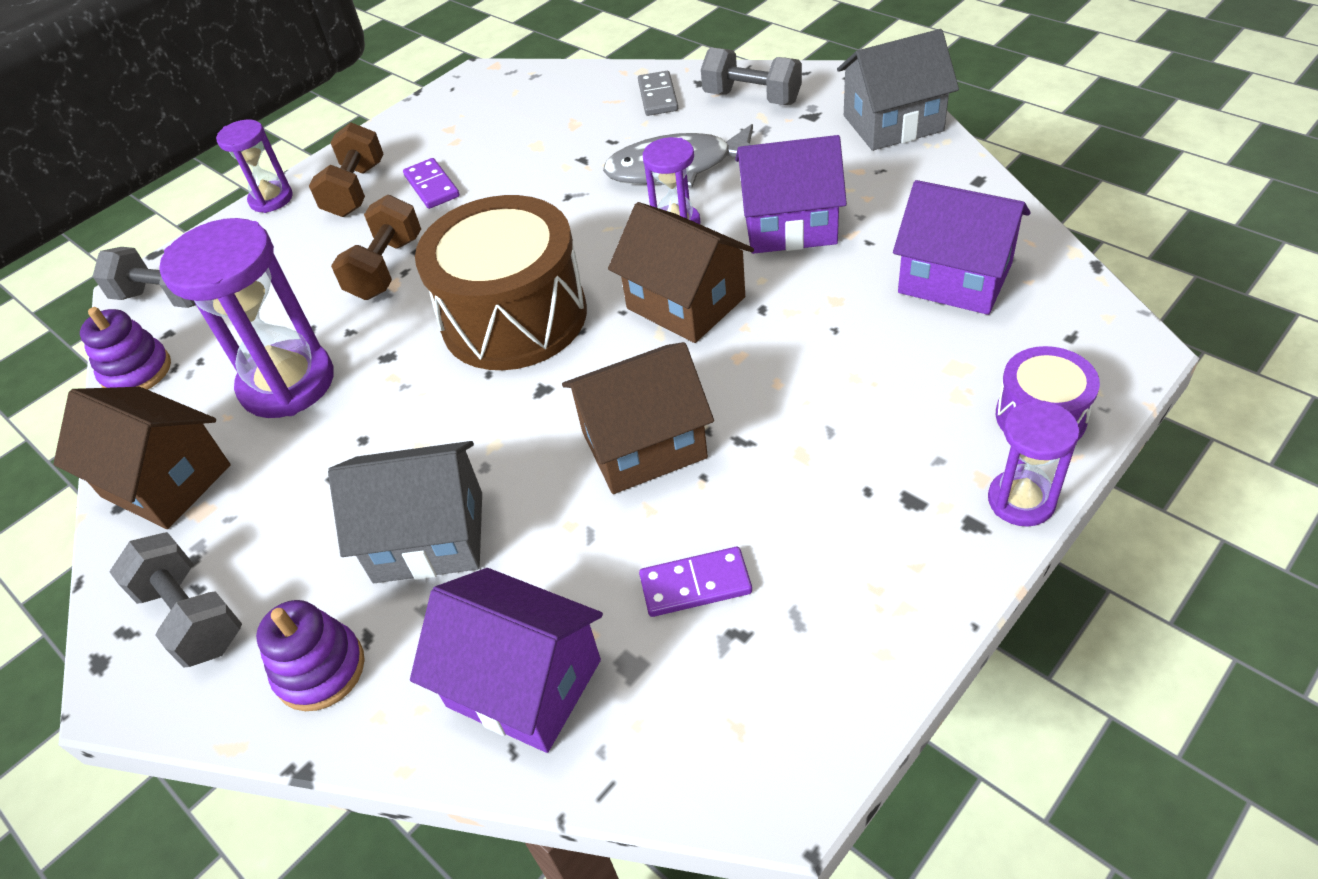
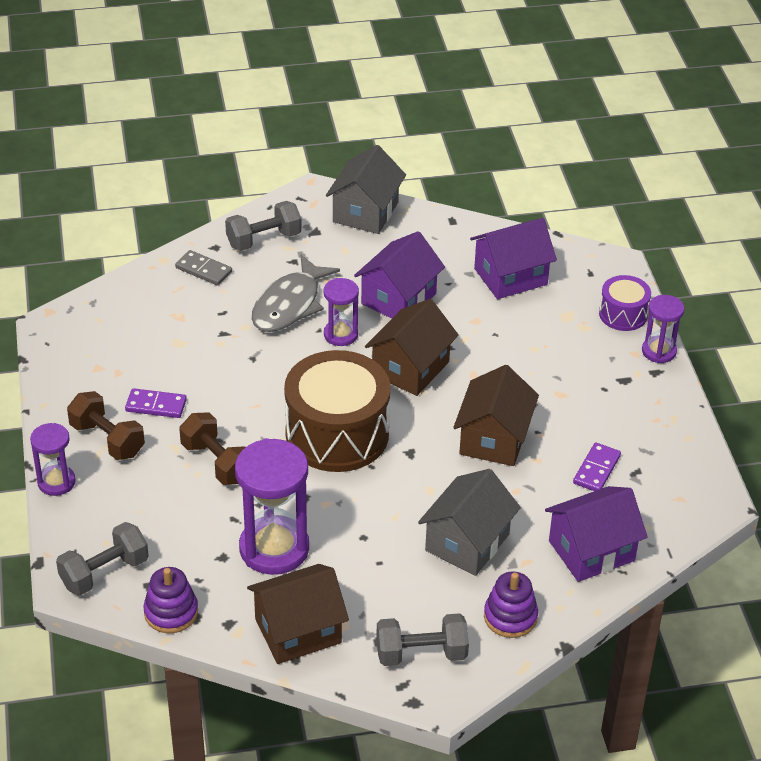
camera: 60 degrees left, 5 degrees down
(685, 303) = (410, 368): brown house -> brown house turned 45 degrees counterclockwise

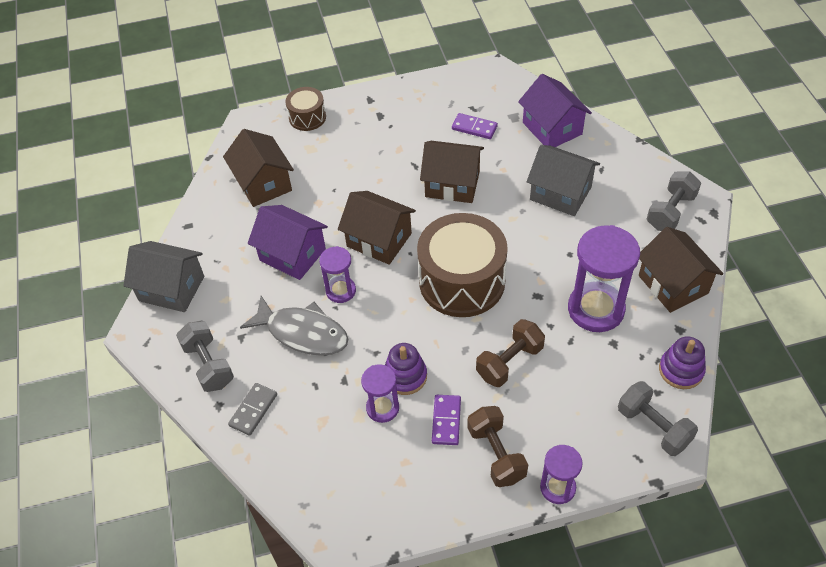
camera: 90 degrees left, 10 degrees up
(107, 439) = (496, 454): brown dumbbell -> brown dumbbell turned 60 degrees counterclockwise
(421, 653) = (670, 211): grey dumbbell -> grey dumbbell turned 45 degrees clockwise
(510, 276) = (263, 183): purple house -> brown house
(510, 617) = (623, 167): purple stacking toy -> purple stacking toy (405, 376)
(623, 314) = (307, 117): purple drum -> brown drum
(659, 351) = (347, 98): purple hourglass -> purple hourglass (382, 408)

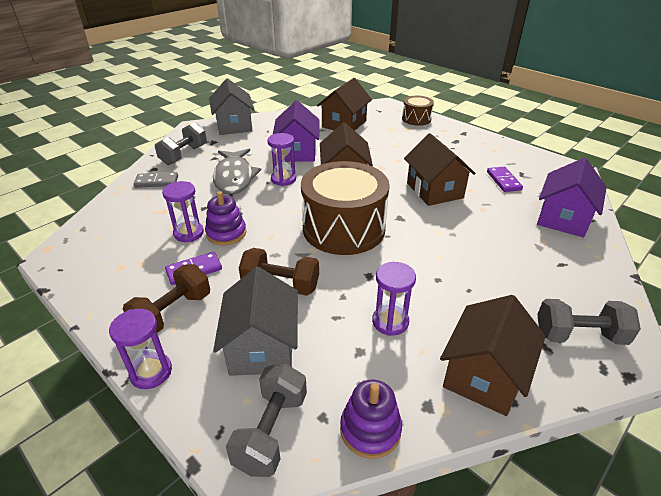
camera: 55 degrees right, 15 degrees down
(560, 193) = (499, 248): grey house -> grey house (262, 347)
(596, 309) = (390, 321): purple hourglass -> purple hourglass, size x0.55

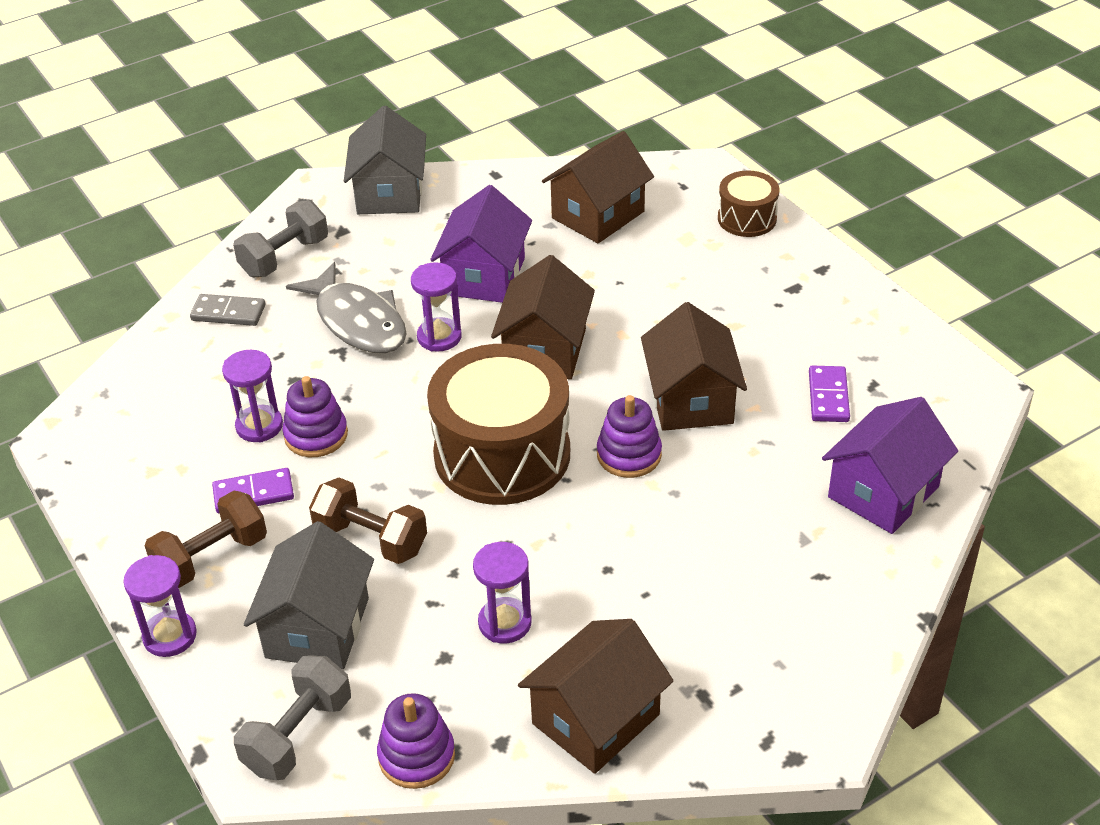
camera: 15 degrees right, 5 degrees up
(234, 177) = (357, 321): grey fish -> grey fish turned 45 degrees counterclockwise
(416, 219) = (629, 455): none -> purple stacking toy
(579, 335) = (765, 691): grey dumbbell -> none

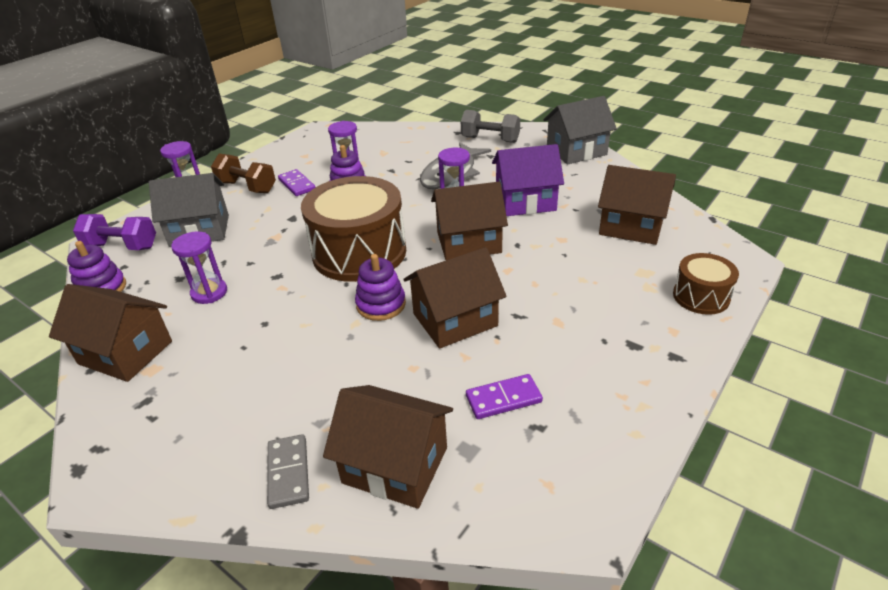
camera: 70 degrees right, 5 degrees down
(228, 313) = (433, 139): grey domino -> grey domino (288, 473)
(298, 735) = (122, 246): grey dumbbell -> purple dumbbell
(371, 539) = (271, 228): brown dumbbell -> none
(883, 492) = (395, 465): purple house -> brown house

